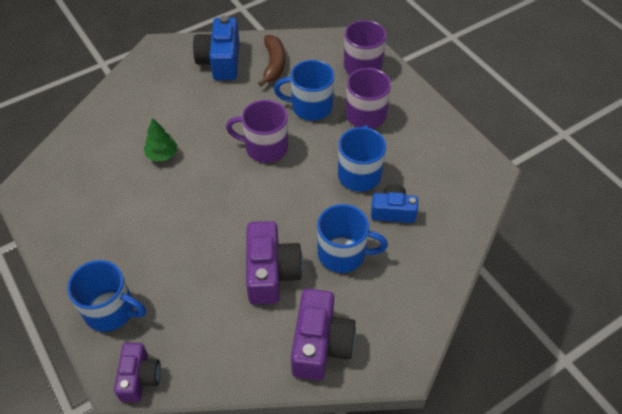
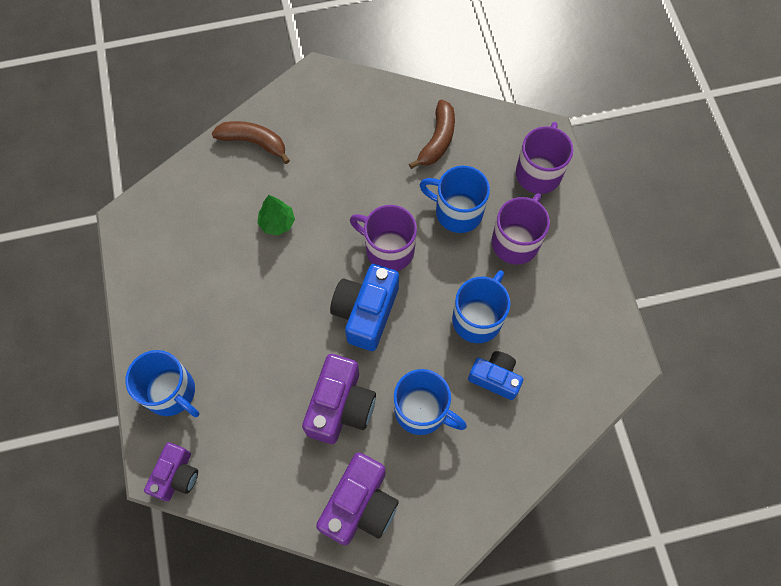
camera: 20 degrees right, 15 degrees up
(120, 104) = (253, 142): none -> brown banana
(220, 61) = (380, 117): blue camera -> blue camera (366, 312)

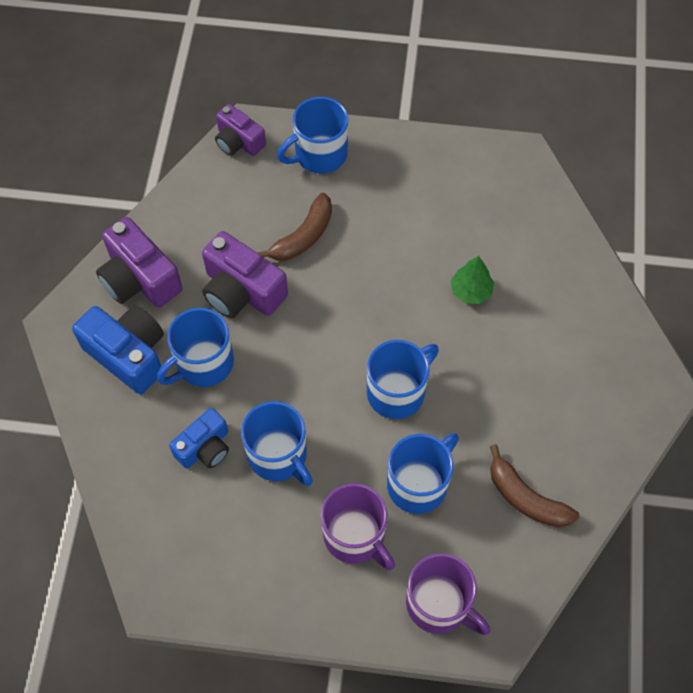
camera: 110 degrees right, 5 degrees down
(253, 142) = (584, 295): brown banana -> brown banana (303, 236)
(366, 312) = (331, 345): blue camera -> blue camera (128, 354)
(388, 249) = (397, 392): purple mug -> blue mug

